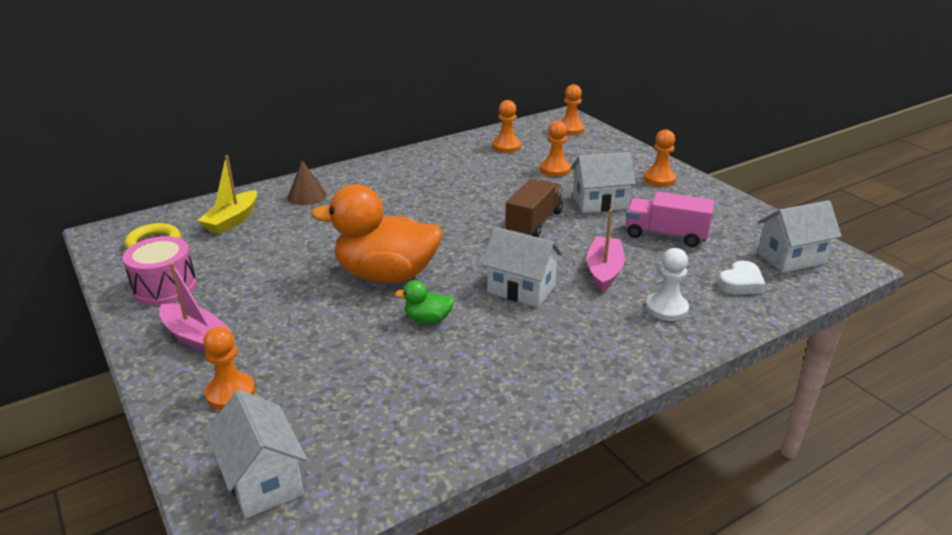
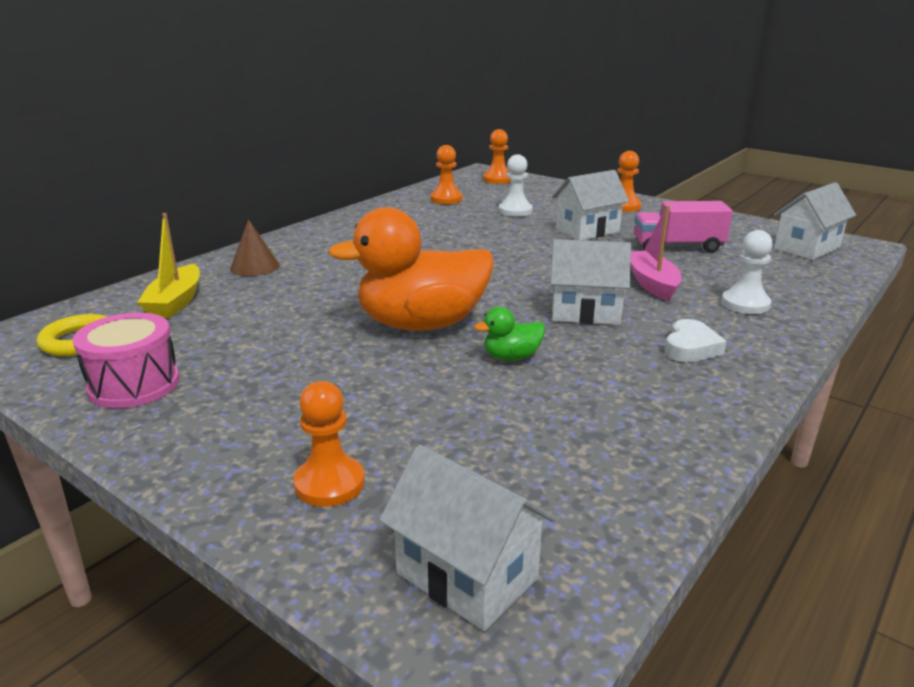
camera: 20 degrees left, 5 degrees down
(196, 337) = (226, 431): pink boat -> none
(534, 222) = (539, 255): brown truck -> none
(555, 169) = (515, 211): orange pawn -> white pawn
(740, 283) = (787, 273): white heart -> white heart (690, 348)

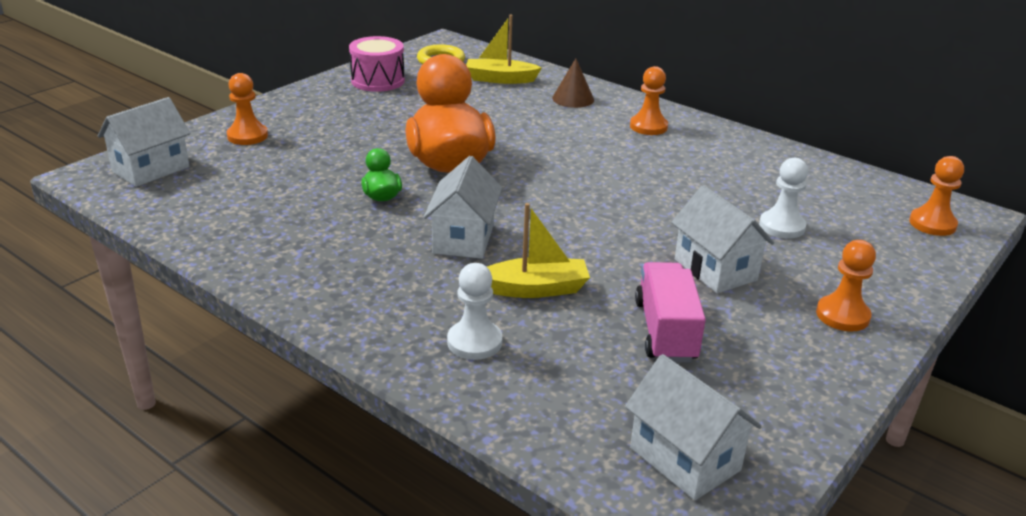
camera: 90 degrees right, 5 degrees up
(446, 199) = (813, 184): orange pawn -> orange pawn (648, 127)
(652, 284) = (536, 289): pink boat -> yellow boat
(690, 348) = (376, 283): white heart -> none

